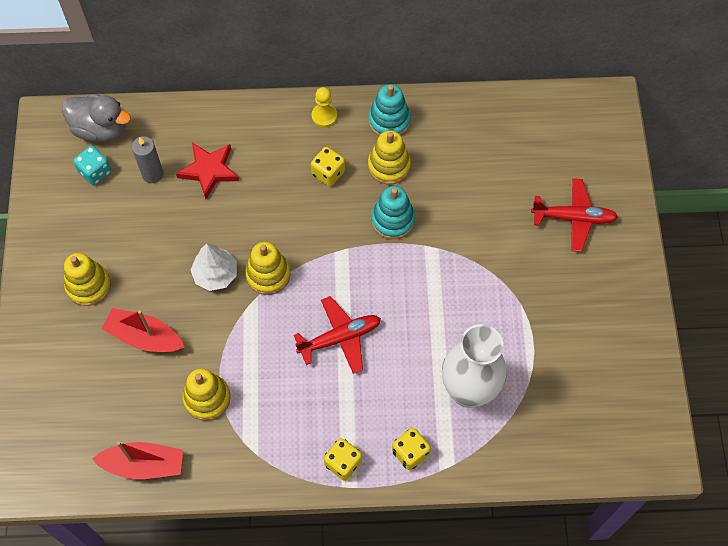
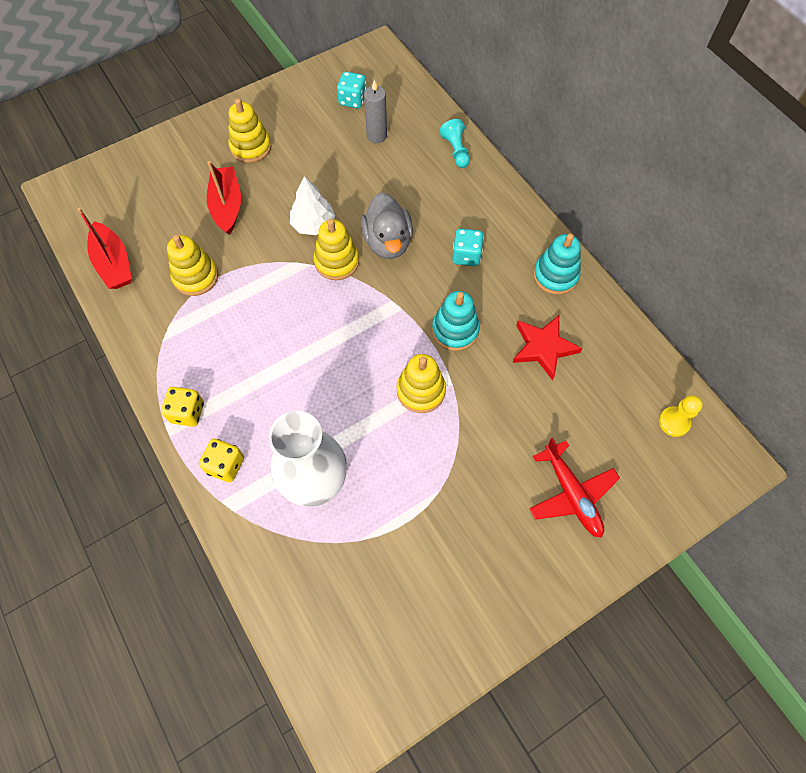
camera: 60 degrees right, 0 degrees up
(100, 129) = (393, 83): grey duck -> grey duck (388, 242)
(209, 170) = (407, 170): red star -> red star (543, 347)
(215, 121) = (456, 150): none -> turquoise pawn
(324, 116) = (520, 224): yellow pawn -> yellow pawn (674, 422)
(328, 173) = (466, 256): yellow dice -> turquoise dice
(340, 338) = (309, 348): red plane -> none
(389, 166) = (508, 299): yellow stacking toy -> yellow stacking toy (421, 391)

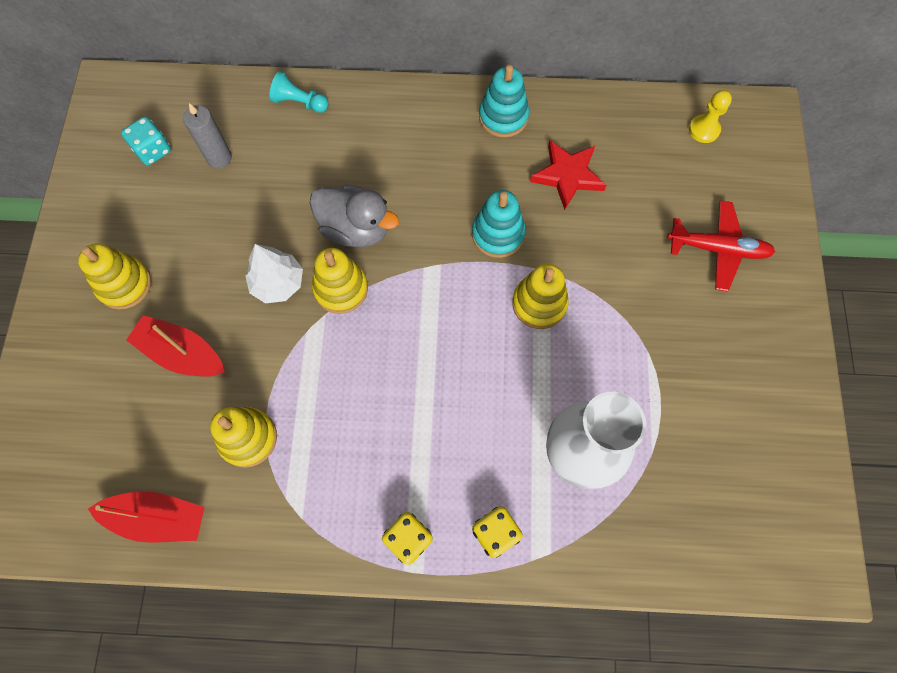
camera: 55 degrees left, 5 degrees up
(466, 256) = (425, 172): turquoise dice -> none

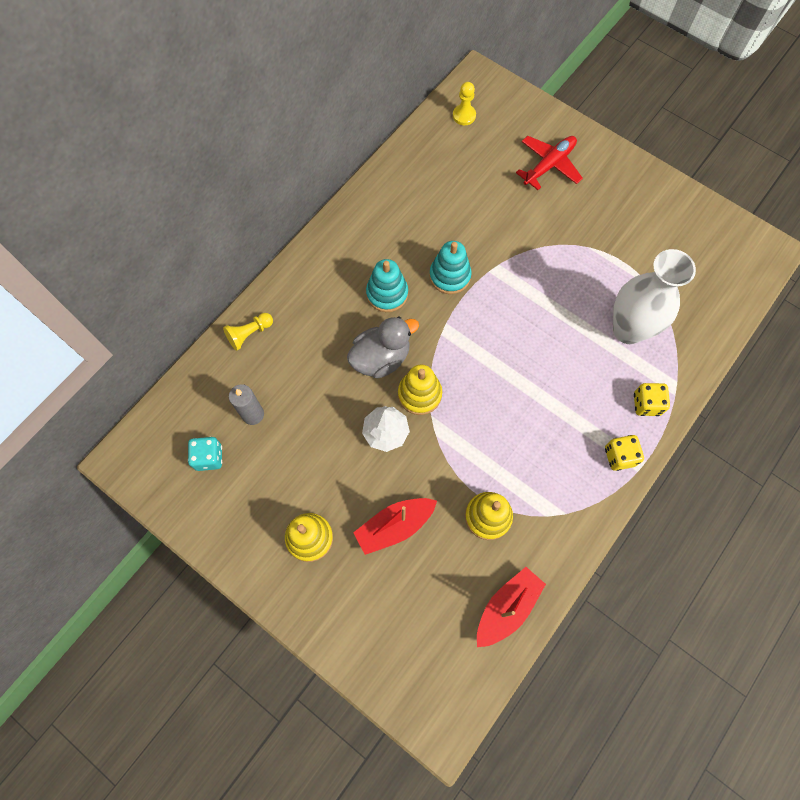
camera: 55 degrees left, 0 degrees up
(299, 102) = (249, 334): turquoise pawn -> yellow pawn
(503, 117) = (365, 217): turquoise stacking toy -> turquoise stacking toy (387, 294)
(539, 304) = (515, 284): yellow stacking toy -> none
(567, 176) = (438, 209): red star -> none

